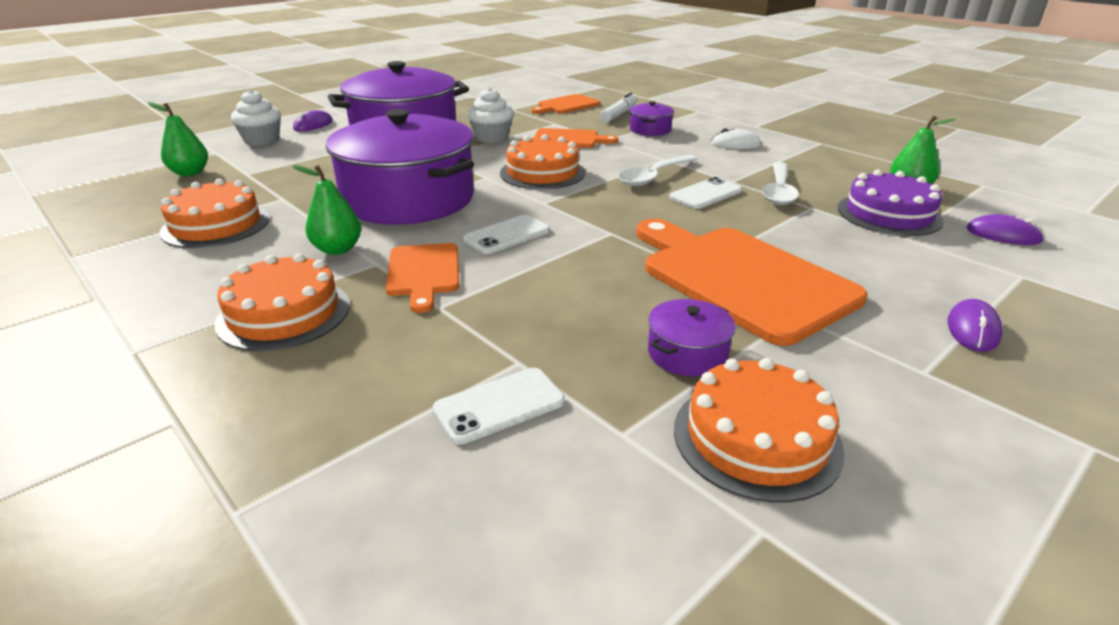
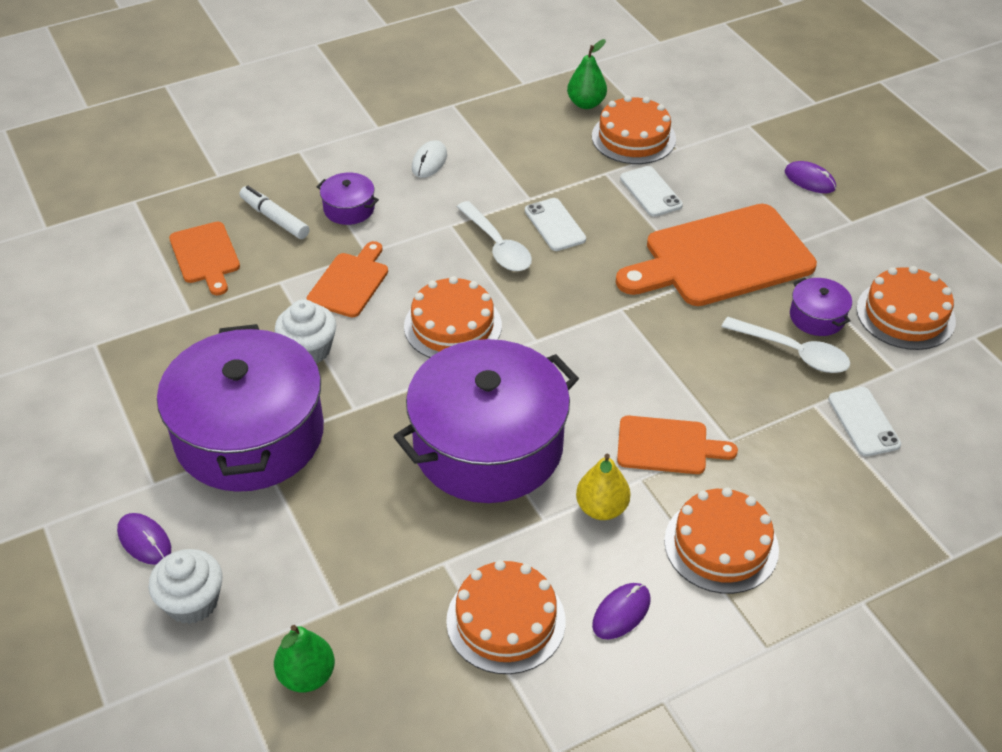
camera: 75 degrees left, 15 degrees up
(337, 249) = (601, 508): green pear -> yellow pear
(507, 235) = (605, 379): white phone -> white phone (650, 192)
(779, 191) = (564, 178): white spoon -> white spoon (793, 352)
(889, 214) = (633, 137): purple cake -> orange cake
(1003, 235) = (686, 101): purple mouse -> purple mouse (621, 612)

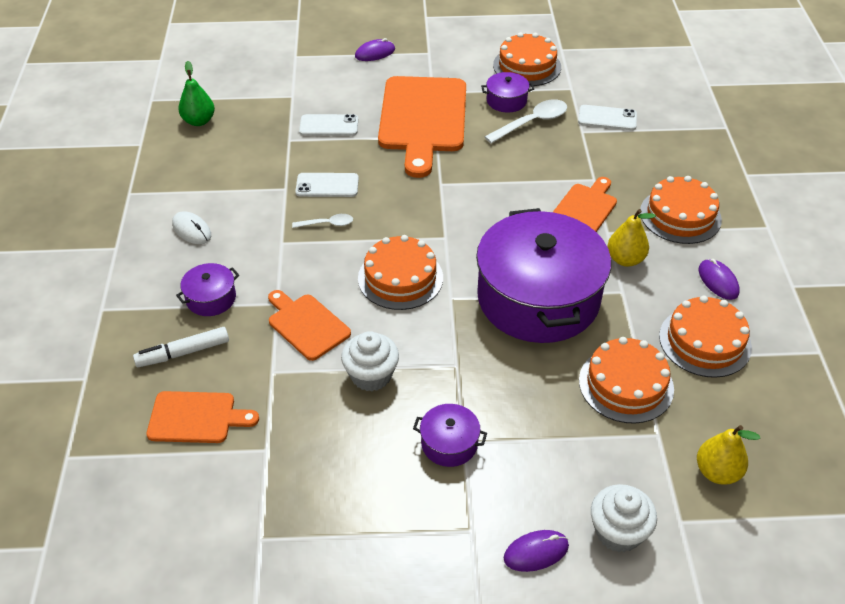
camera: 65 degrees left, 0 degrees up
(249, 435) = (449, 443): purple pot -> purple pot, size x0.41
(307, 675) = (717, 472): green pear -> yellow pear
(497, 246) = (327, 224): white spoon -> white spoon, size x0.57
(633, 137) = (261, 112): orange cake -> orange cake (626, 384)

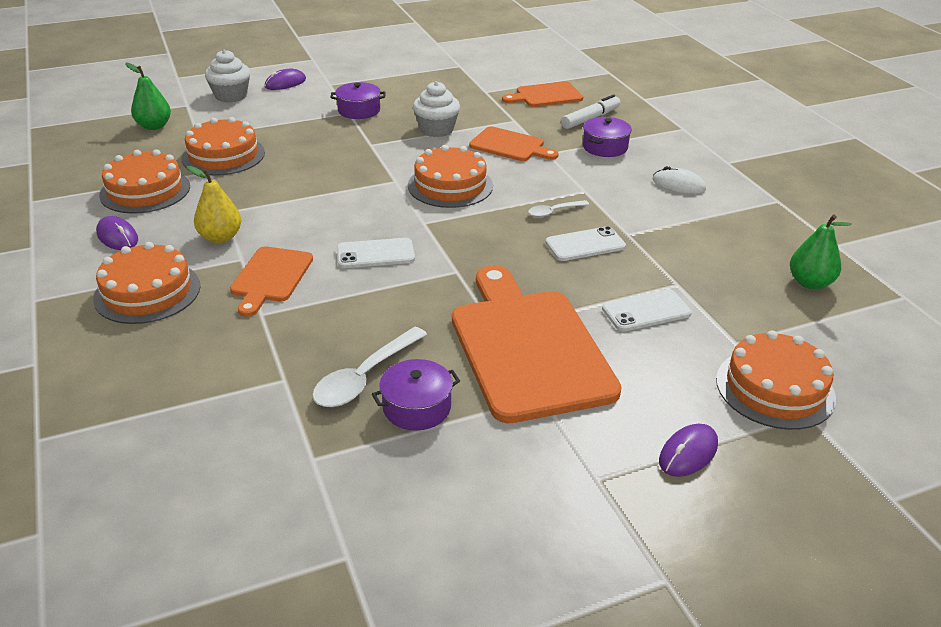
camera: 160 degrees right, 10 degrees down
(527, 66) = (404, 491): orange cake -> orange cake (775, 388)
(538, 298) = (310, 193): purple pot -> none
(607, 118) = (244, 411): white phone -> white phone (375, 254)
(717, 472) = (154, 126): yellow pear -> green pear

